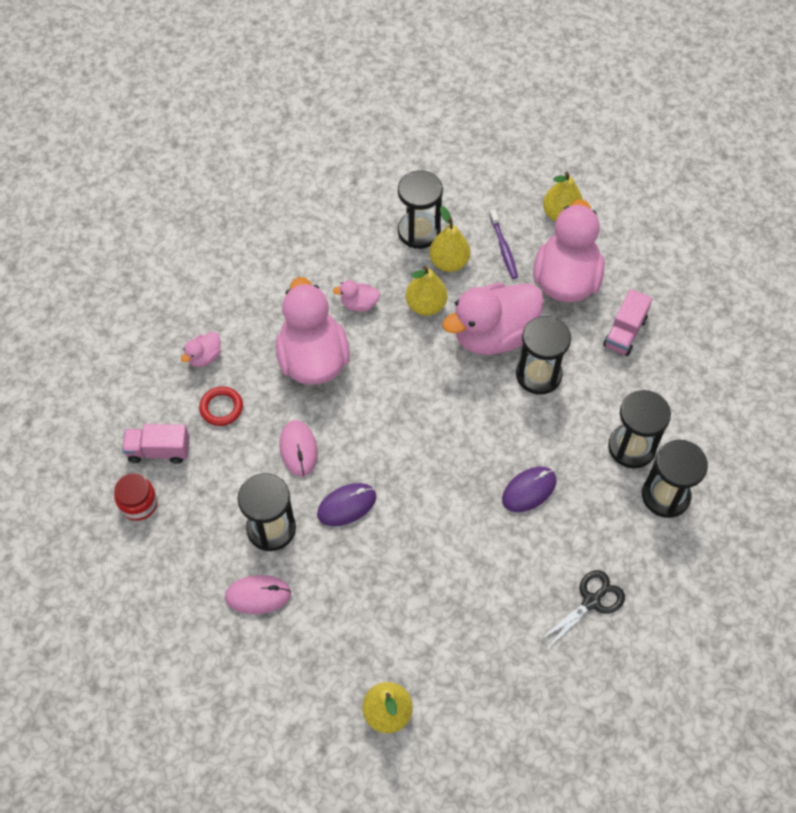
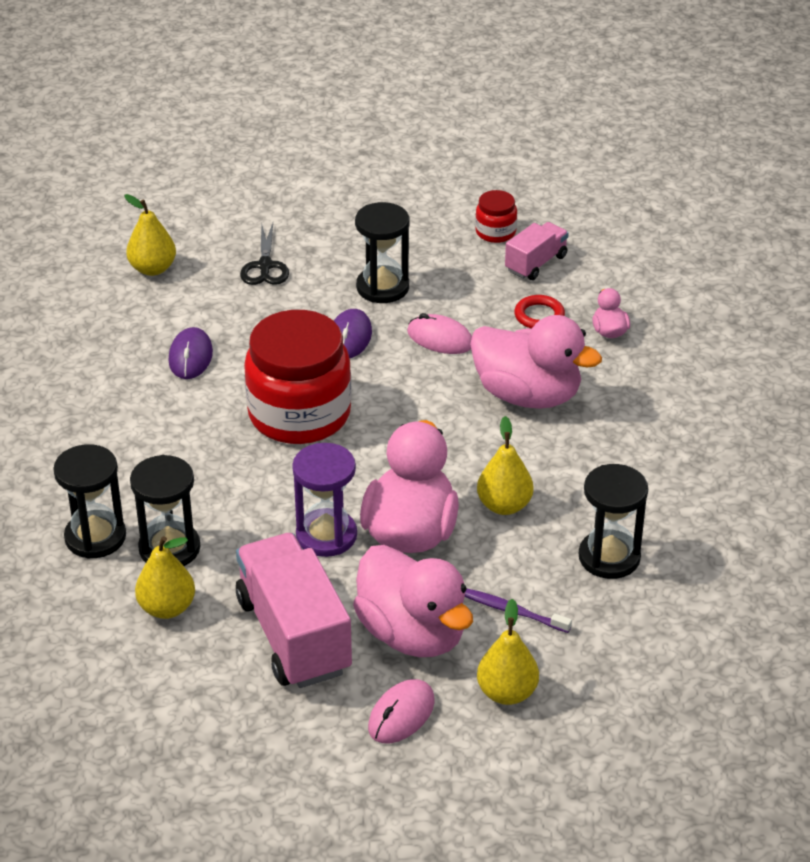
camera: 130 degrees right, 20 degrees down
(258, 595) = (333, 253): pink mouse -> pink mouse (401, 714)
(359, 304) = (560, 459): pink duck -> none
(449, 262) = (540, 555): yellow pear -> yellow pear (167, 608)
(451, 473) = (299, 414): none -> red jar
(529, 490) = (220, 451): purple mouse -> purple mouse (190, 357)
(538, 375) = (326, 535): black hourglass -> purple hourglass
(591, 601) = (76, 425): black scissors -> black scissors (265, 266)
(624, 332) = (294, 635): pink truck -> pink truck, size x1.89

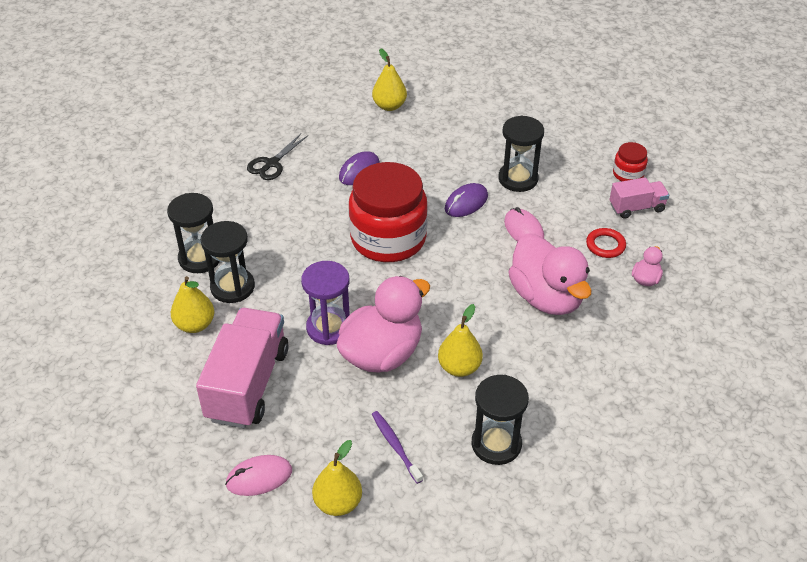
camera: 35 degrees right, 5 degrees up
(265, 266) = (457, 133): black scissors -> black scissors (272, 164)
(412, 634) = (318, 425): pink duck -> none

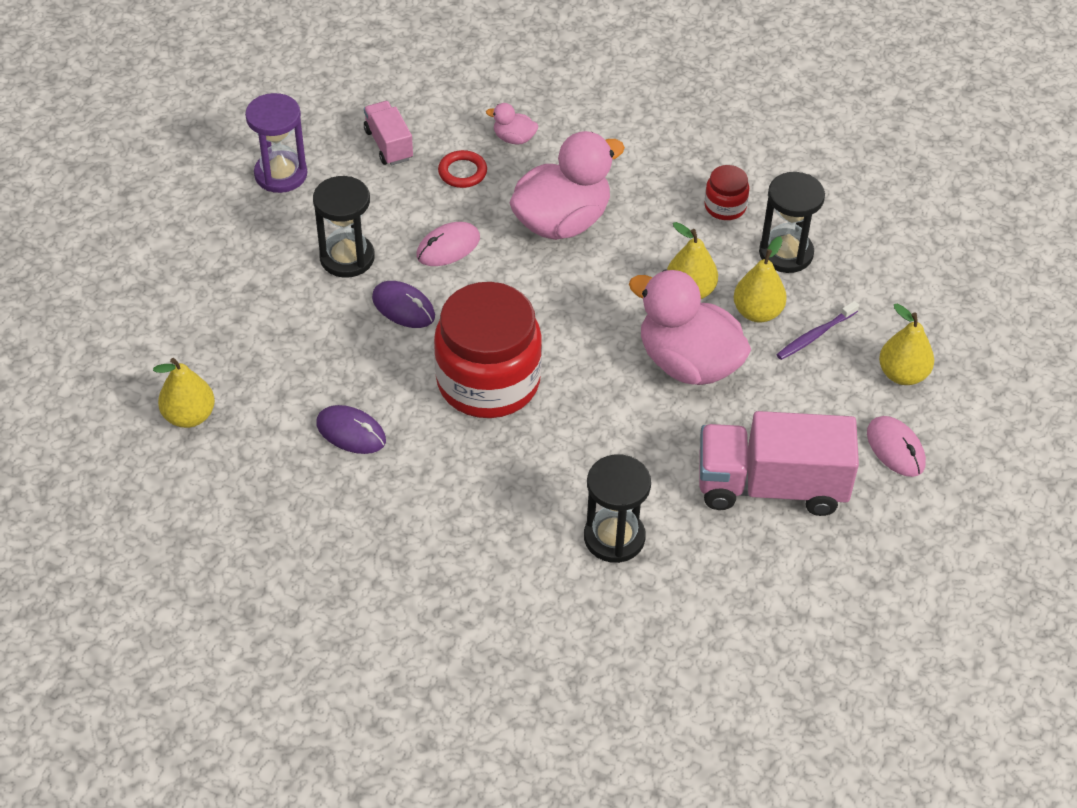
camera: 100 degrees left, 5 degrees up
(195, 325) = (691, 564): yellow pear -> yellow pear (757, 312)
(200, 258) = (567, 589): black hourglass -> none
(272, 164) = (347, 543): black scissors -> none
(329, 328) = (660, 420): purple hourglass -> purple hourglass (281, 174)
(628, 174) = (324, 152): red jar -> red jar (725, 207)

